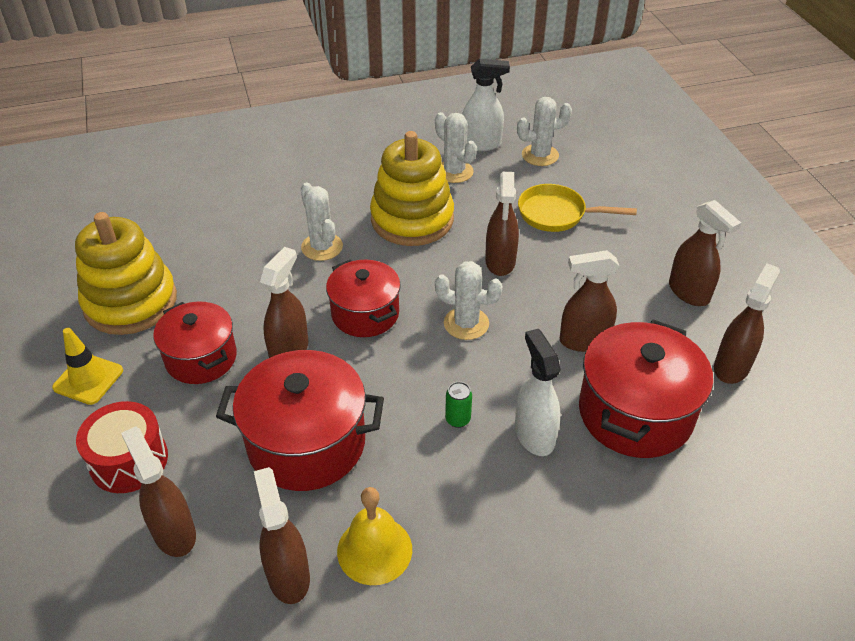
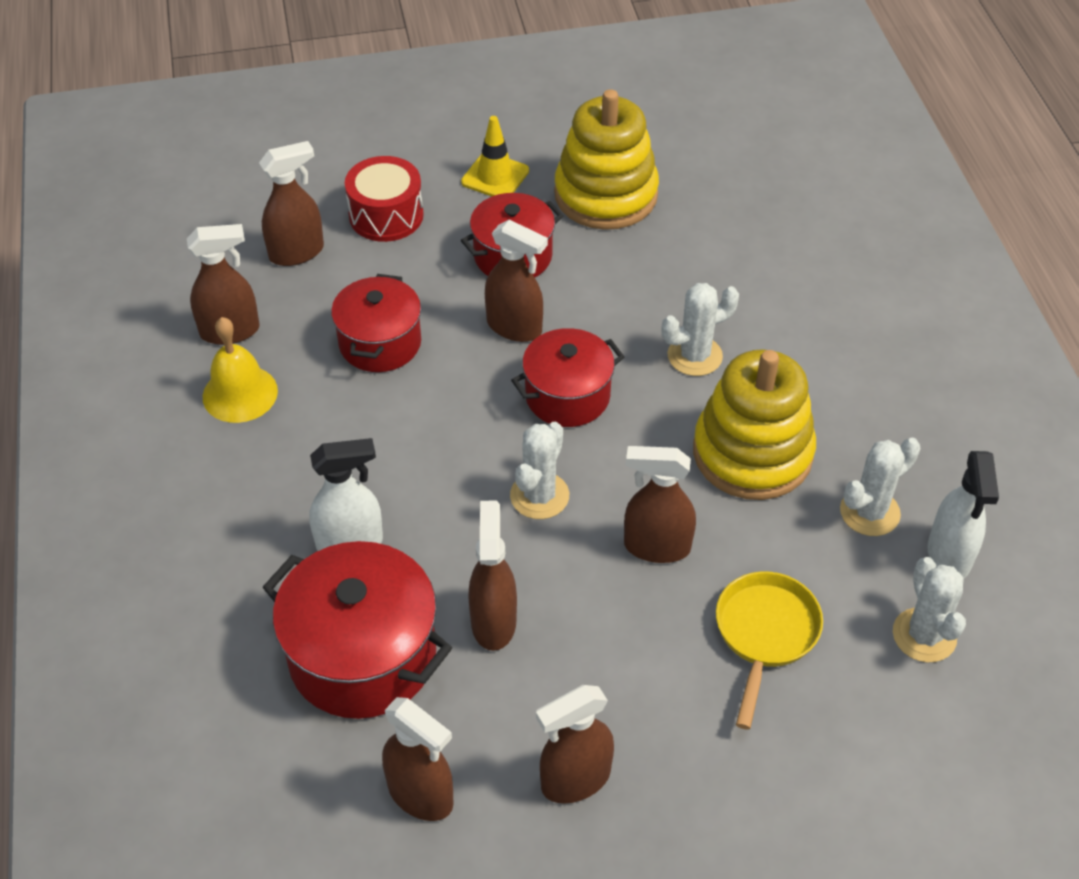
camera: 95 degrees right, 5 degrees up
(306, 443) = (380, 343): red pot -> red pot, size x0.66
(458, 419) = (387, 473): green can -> none

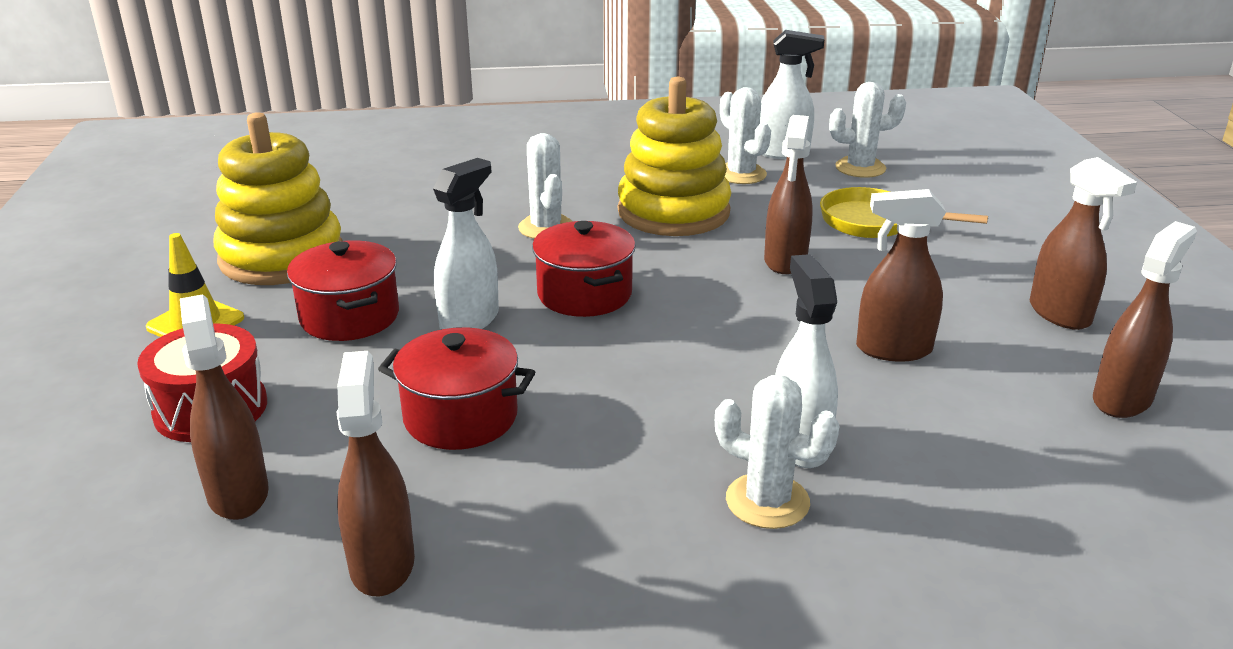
camera: 85 degrees left, 20 degrees down
(240, 393) = (521, 549): yellow bell -> none
(362, 656) = (962, 436): red pot -> none
(515, 327) = (470, 320): brown spray bottle -> white spray bottle
(539, 496) = (723, 316): white cactus -> white cactus (767, 501)

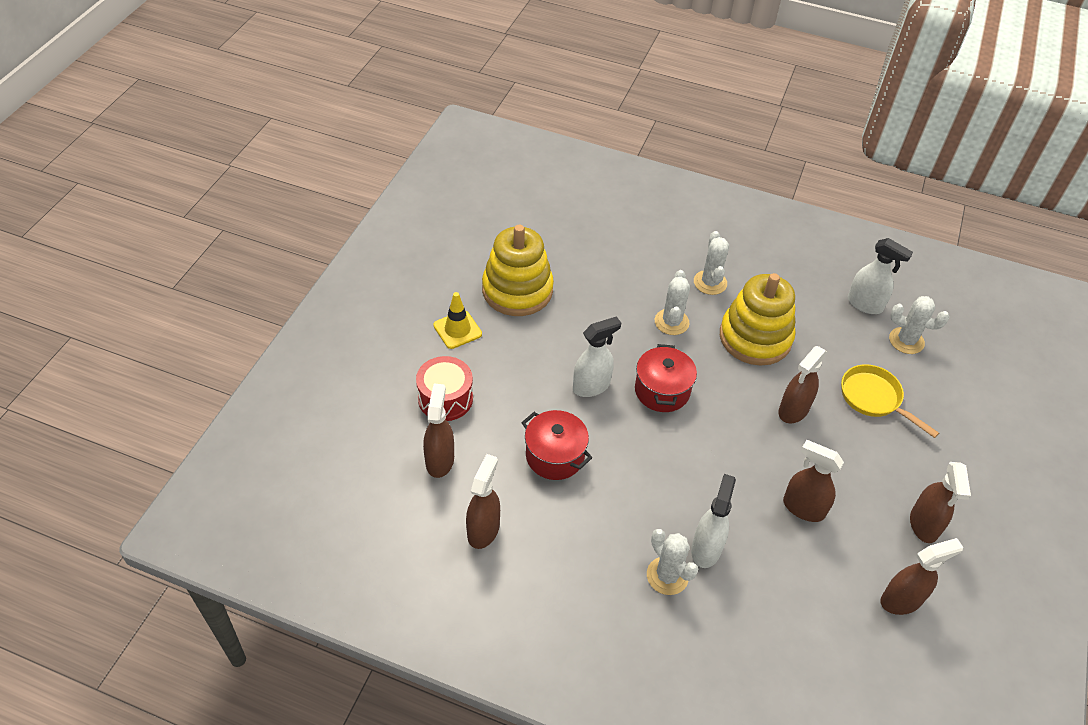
camera: 25 degrees right, 20 degrees up
(349, 317) = (533, 357): red pot -> none
(741, 174) = (821, 316): white cactus -> white cactus (710, 282)

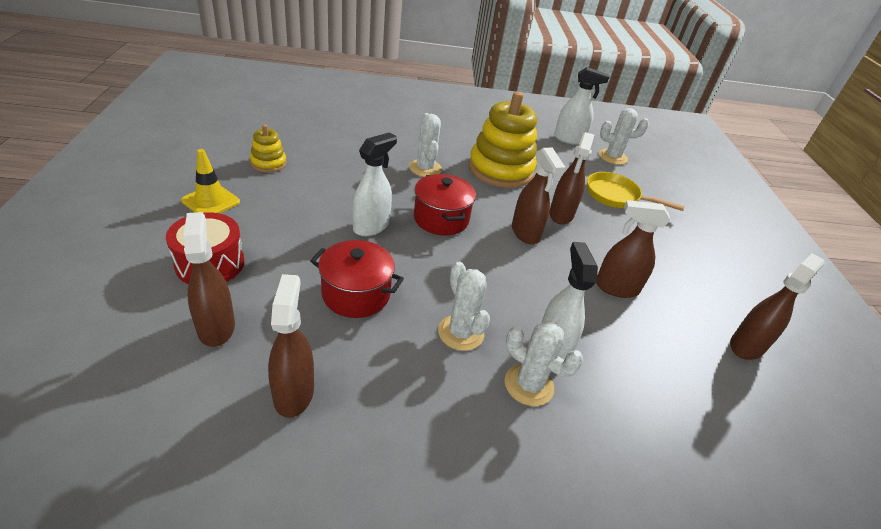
camera: 25 degrees left, 10 degrees down
(517, 290) = (268, 163): yellow stacking toy -> yellow stacking toy, size x0.48
(710, 282) = (444, 139): white cactus -> white cactus (460, 333)
(924, 525) = (717, 279): brown spray bottle -> brown spray bottle (525, 233)

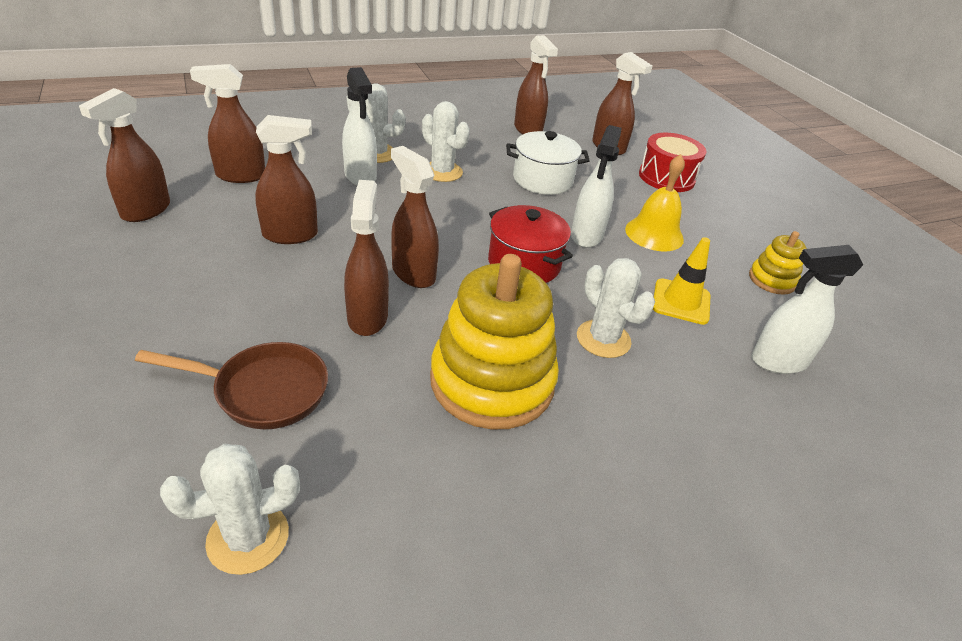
camera: 160 degrees right, 0 degrees up
(211, 201) = (745, 222): yellow traffic cone -> yellow traffic cone (681, 302)
(311, 213) = (654, 234): none -> yellow bell
(356, 294) = (542, 180): red pot -> white pot
(569, 139) = (370, 571): white spray bottle -> white spray bottle (778, 361)
(616, 196) = (263, 391): yellow pan -> brown pan
(679, 378) = (240, 176): none -> brown spray bottle

